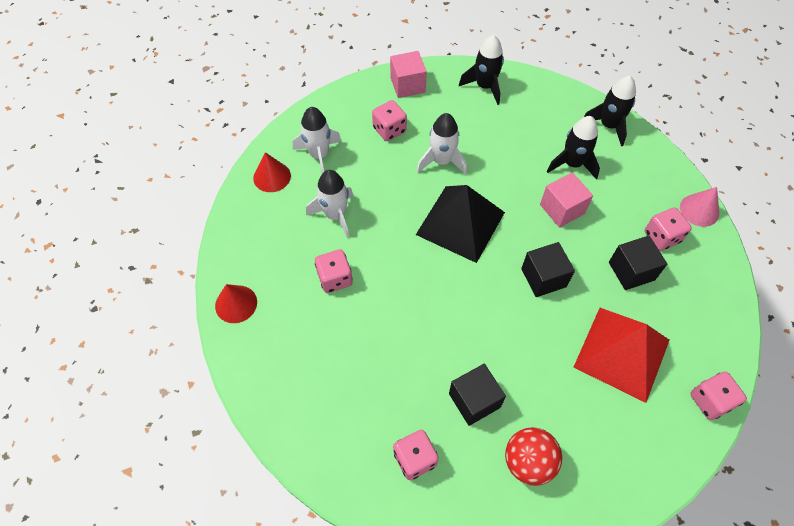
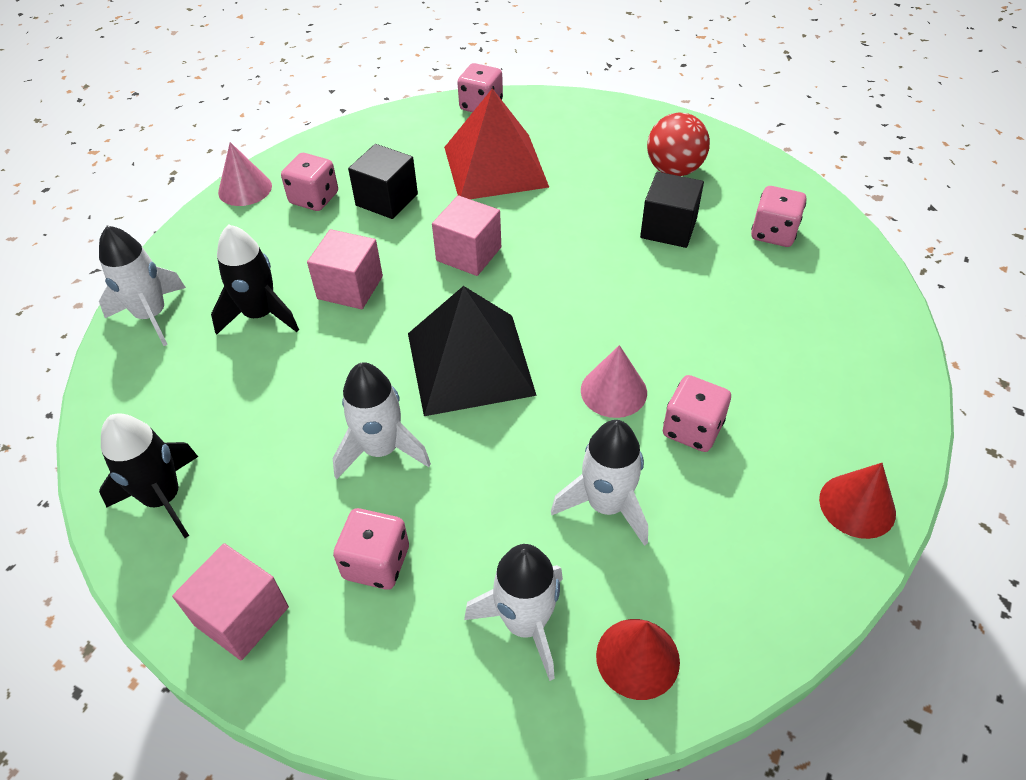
camera: 130 degrees left, 10 degrees down
(386, 266) = (613, 391): none -> pink cone
(543, 278) = (469, 254): black cube -> pink cube
(608, 126) = (152, 315): black rocket -> white rocket

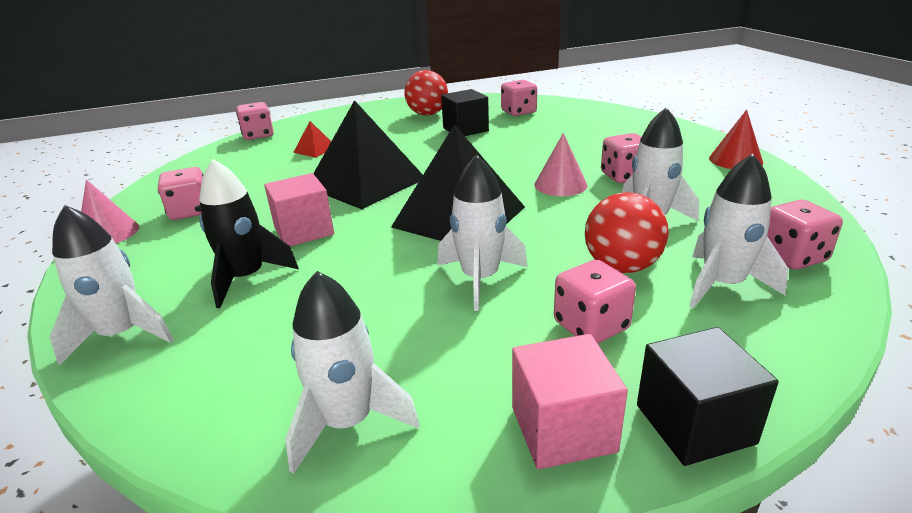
camera: 45 degrees left, 20 degrees down
(163, 498) = (348, 422): black rocket -> white rocket
(386, 199) = (258, 188): black cube -> black cube (694, 424)
(469, 254) = (366, 182): pink cube -> black pyramid
(490, 532) = (621, 266): none -> red ball
(495, 166) = (315, 149): red pyramid -> red pyramid, size x0.42
(637, 658) = (791, 256): red cone -> pink dice

